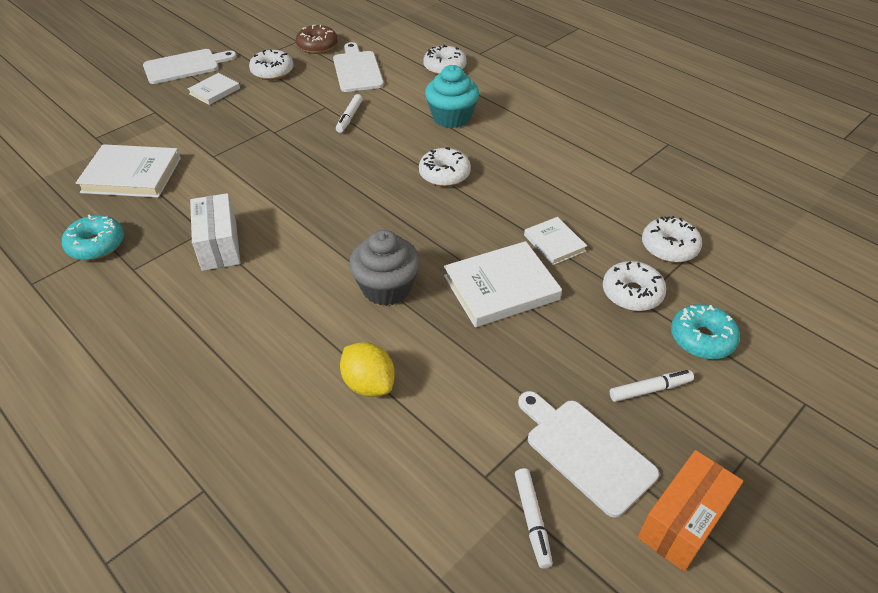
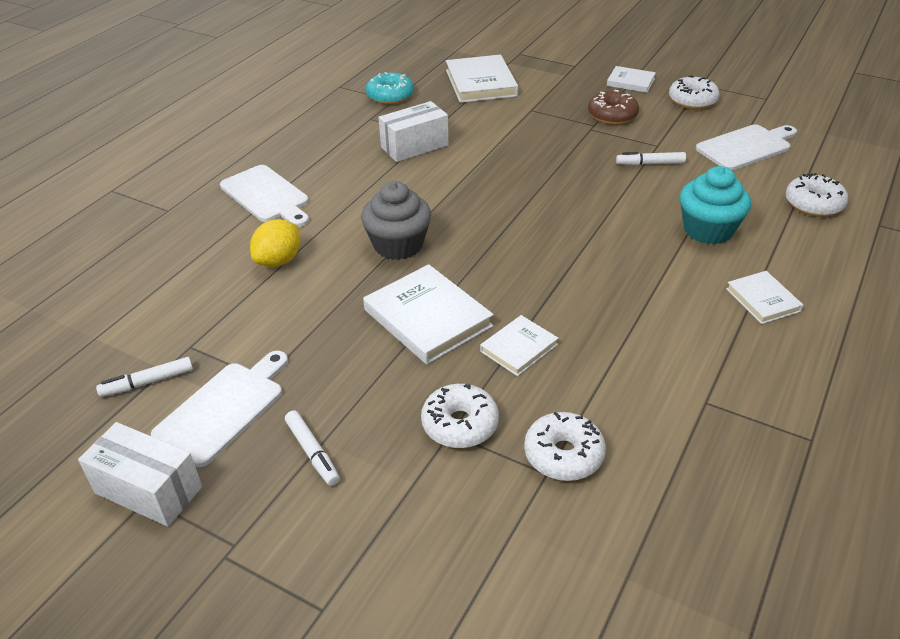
camera: 75 degrees right, 5 degrees down
(185, 66) = (658, 57): white cutting board -> white cutting board (266, 196)
(317, 46) = (769, 112): brown donut -> brown donut (612, 115)
(444, 174) = (593, 246): white donut -> none
(538, 120) = (762, 300): none -> white book
(682, 521) = (148, 490): orange box -> white box
(701, 339) = (404, 496): turquoise donut -> none

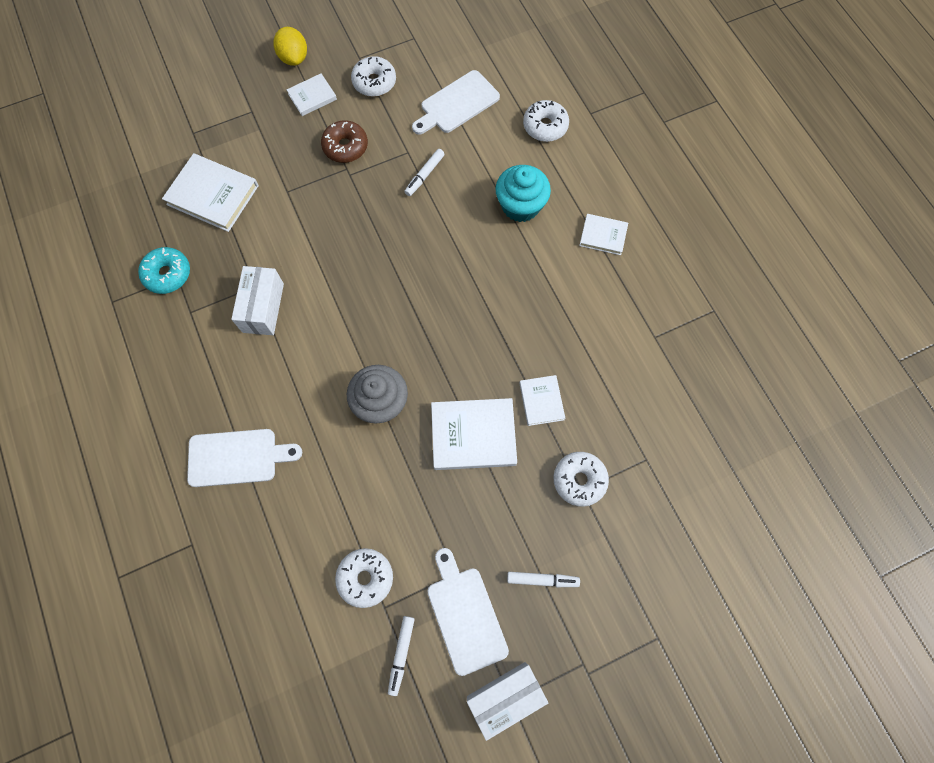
camera: 55 degrees left, 30 degrees up
(279, 261) = (332, 495): yellow lemon -> yellow lemon (294, 58)
(563, 455) = (640, 441): white donut -> white donut (365, 578)
(746, 147) = (457, 104): white cutting board -> white cutting board turned 135 degrees counterclockwise

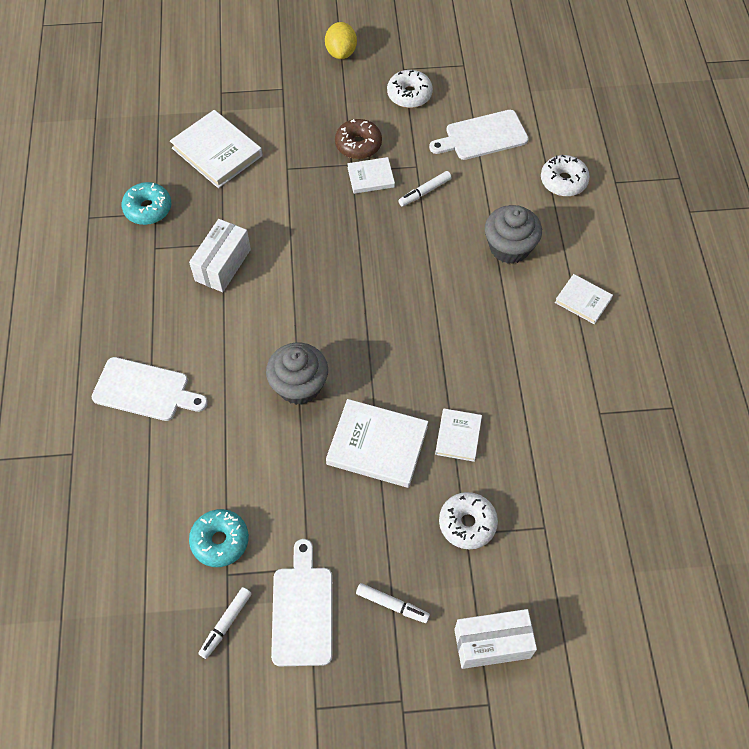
camera: 20 degrees right, 10 degrees down
(312, 96) = (344, 91): white book -> white book (371, 177)
(365, 578) = (220, 541): white donut -> turquoise donut
(505, 697) = (311, 702): white box -> white box (492, 643)
(520, 205) = (509, 247): turquoise cupcake -> grey cupcake

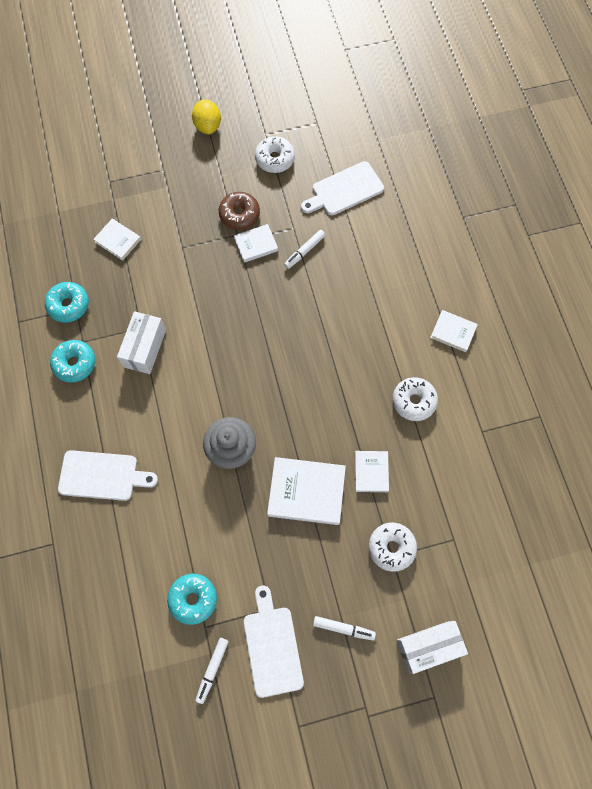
camera: 10 degrees left, 10 degrees up
(141, 269) = (75, 363): none -> turquoise donut
(217, 152) = (118, 240): white book -> white book, size x0.57
(509, 247) = (384, 292): grey cupcake -> none
(563, 181) = (419, 223): white donut -> white donut (413, 401)

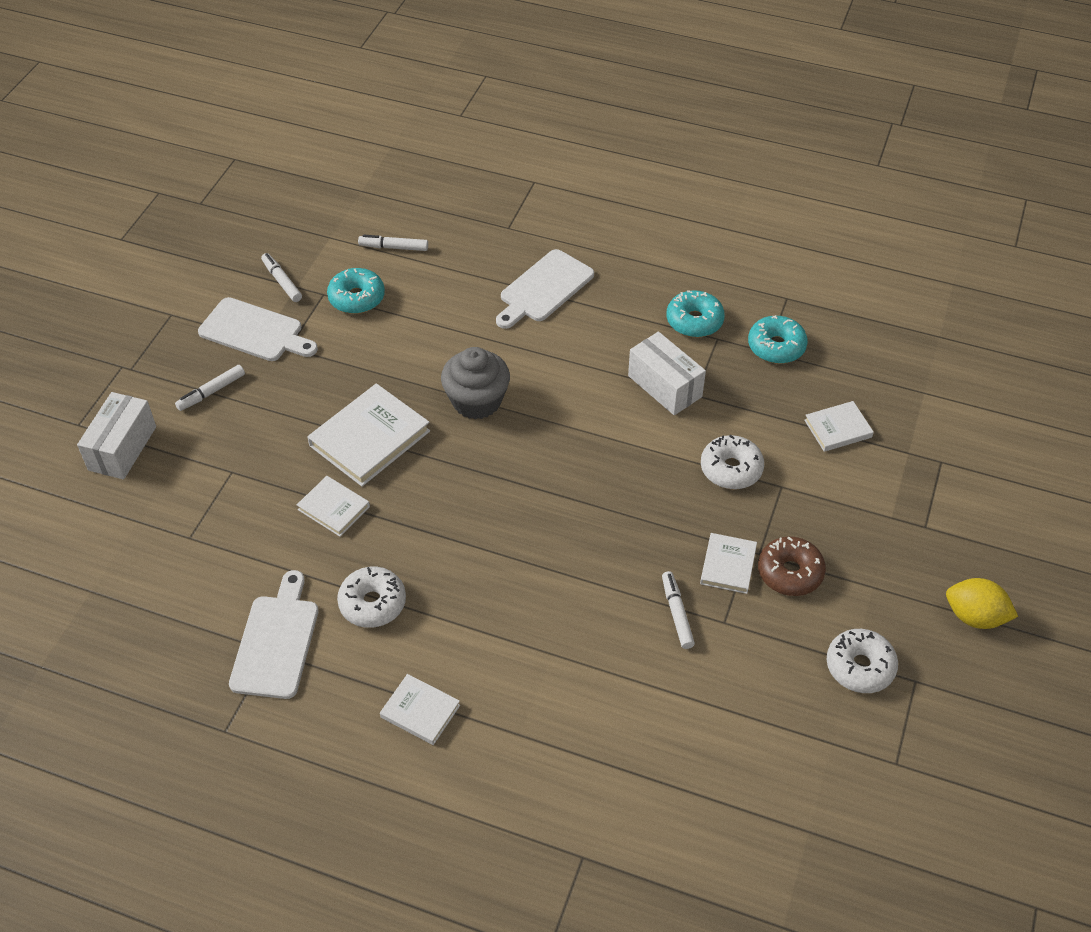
camera: 125 degrees right, 20 degrees down
(125, 613) = (394, 247): none -> white marker
(344, 190) = (744, 724): white cutting board -> white cutting board (276, 642)
(391, 547) = (240, 476): white donut -> white donut (731, 469)
(453, 332) = (420, 711): white book -> white book turned 60 degrees clockwise

